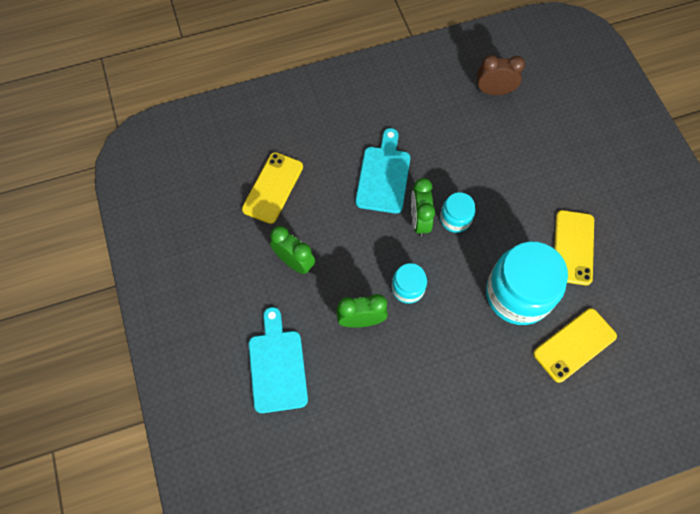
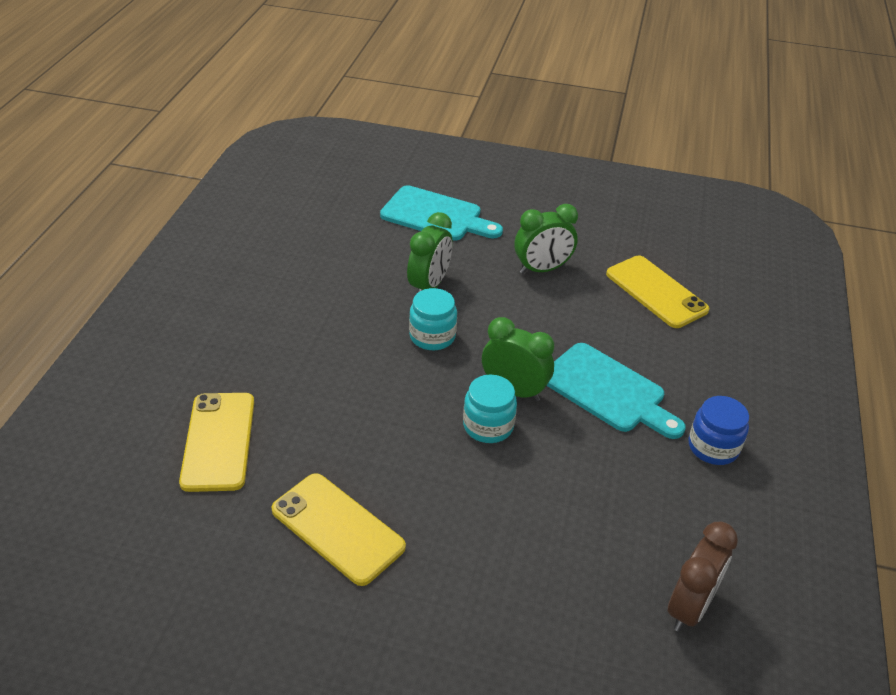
camera: 120 degrees right, 25 degrees down
(389, 114) = (713, 447): none -> blue jar
(518, 294) = (332, 427): turquoise jar -> none

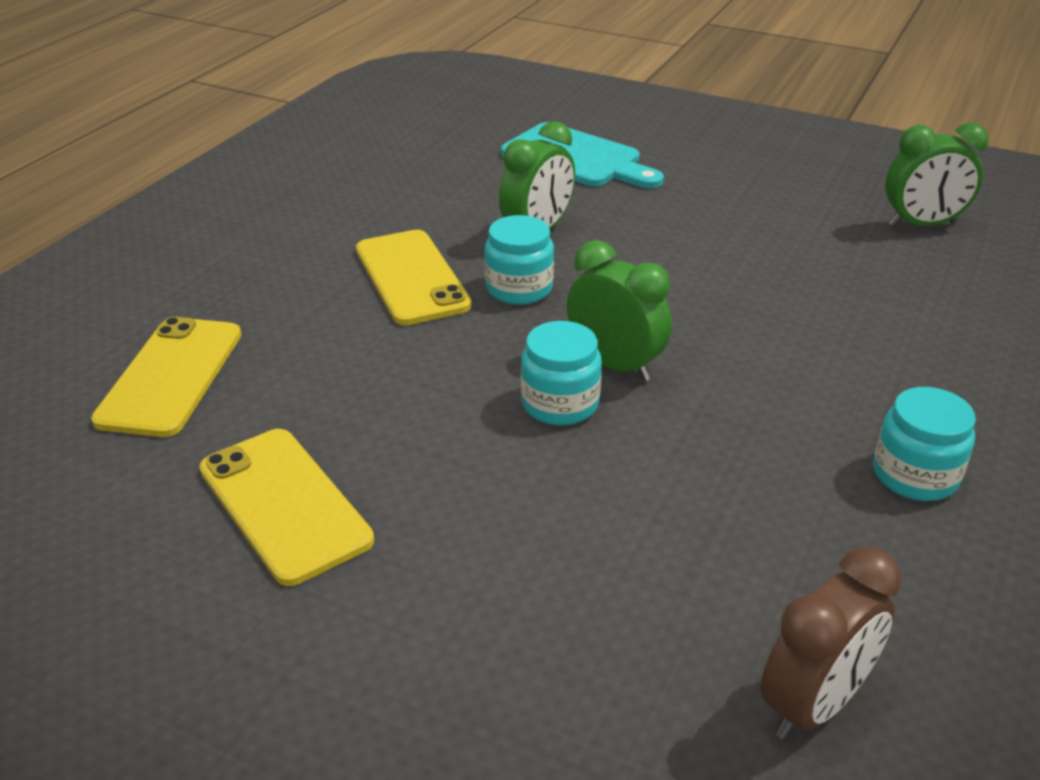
camera: 15 degrees right, 5 degrees down
(542, 269) = (706, 228): green clock -> green clock (922, 224)
(608, 391) = (760, 381): turquoise cutting board -> none
(656, 292) = (872, 269): yellow phone -> yellow phone (412, 277)
(713, 447) = (915, 475): blue jar -> turquoise jar

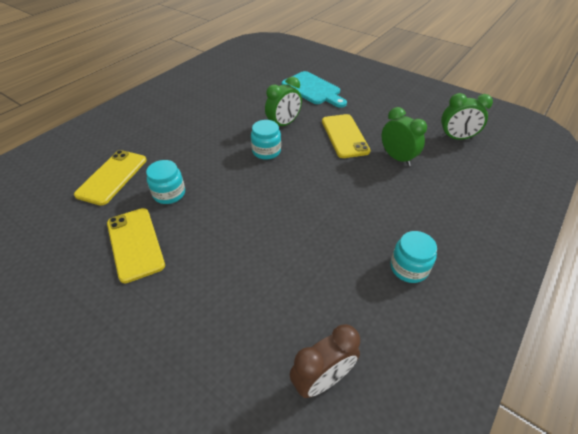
camera: 10 degrees right, 10 degrees up
(412, 277) = (224, 141): yellow phone -> yellow phone (344, 136)
(560, 403) = (264, 210): turquoise jar -> turquoise jar (169, 194)
(615, 365) = (294, 194): green clock -> green clock (397, 158)

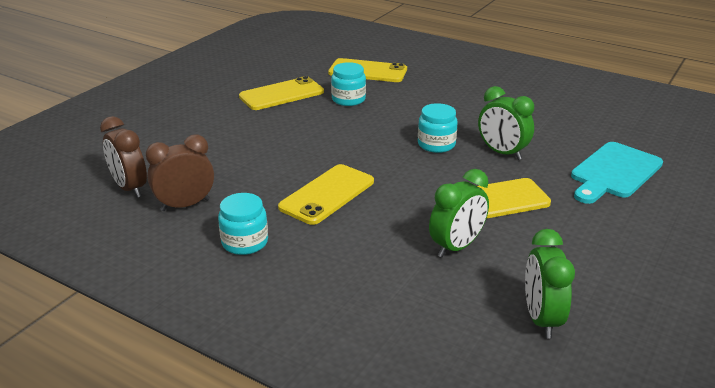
camera: 85 degrees right, 15 degrees down
(336, 215) = (327, 194): none -> yellow phone
(355, 318) = (185, 205): none -> brown clock

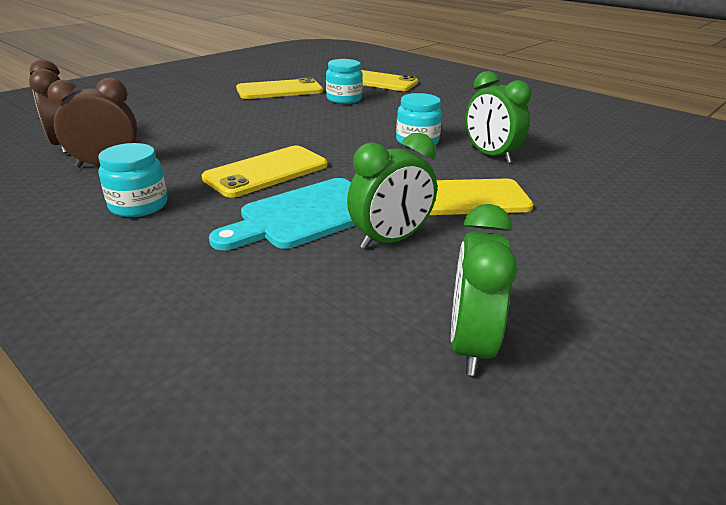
camera: 10 degrees right, 0 degrees up
(614, 172) = (624, 186): turquoise cutting board -> turquoise cutting board (306, 215)

